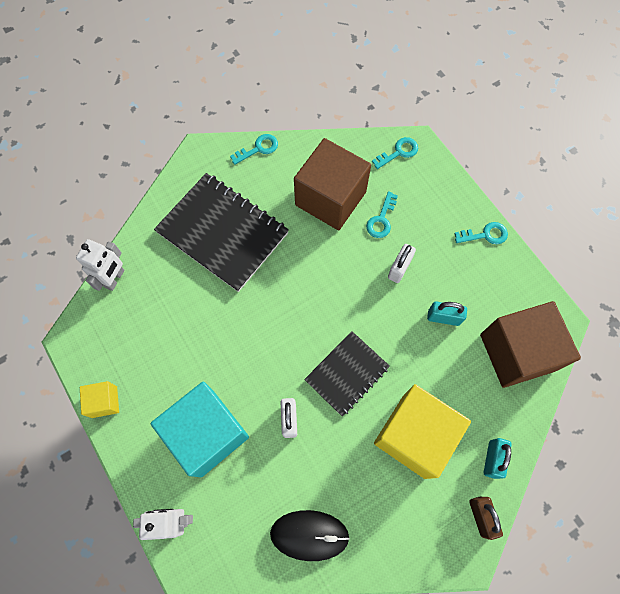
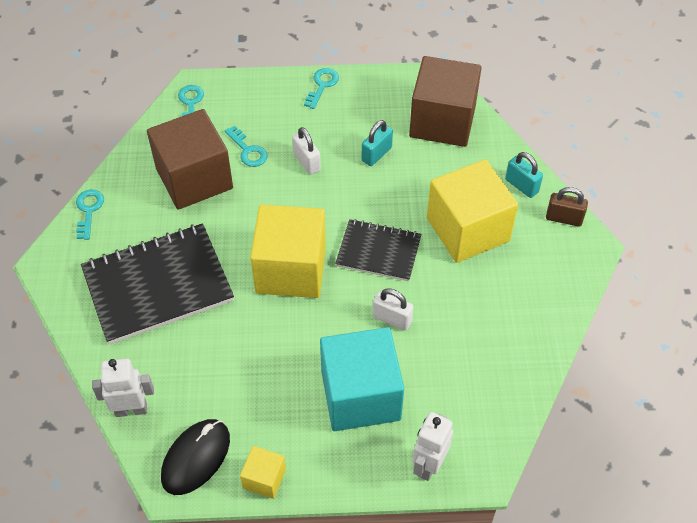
camera: 60 degrees left, 15 degrees down
(115, 279) = (131, 409): white robot -> white robot turned 60 degrees counterclockwise
(290, 316) = (291, 269): none -> yellow cube
(309, 535) = (508, 353): black mouse -> black mouse (196, 458)
(347, 373) = (378, 252): black notebook -> black notebook turned 60 degrees counterclockwise

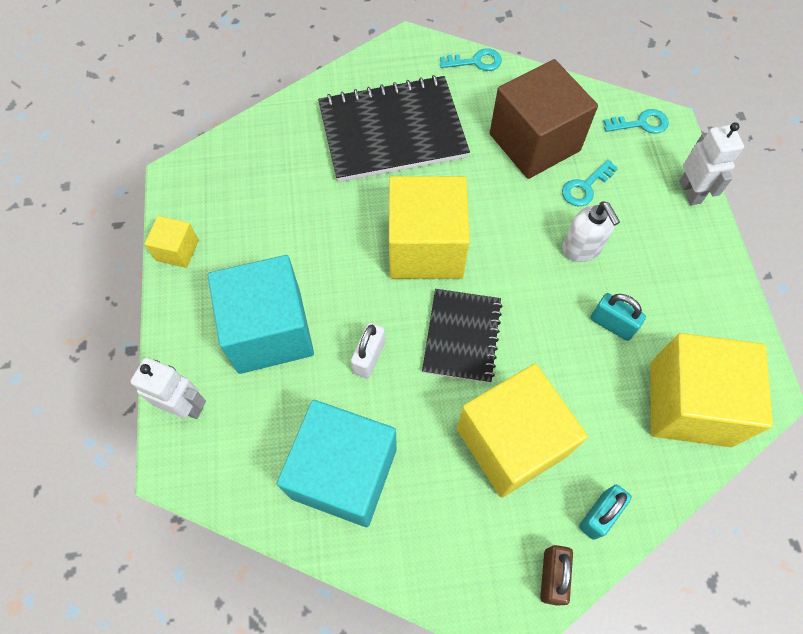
camera: 85 degrees right, 10 degrees up
(131, 409) = (253, 133): white robot -> white robot (690, 192)
(158, 285) = (392, 132): black notebook -> black notebook turned 75 degrees counterclockwise
(196, 458) = (201, 191): black mouse -> none
(306, 162) = (582, 248): white padlock -> white soap dispenser
(322, 85) = (710, 253): turquoise key -> none
(442, 121) = (689, 403): brown cube -> yellow cube
(490, 342) = (344, 473): none -> turquoise cube

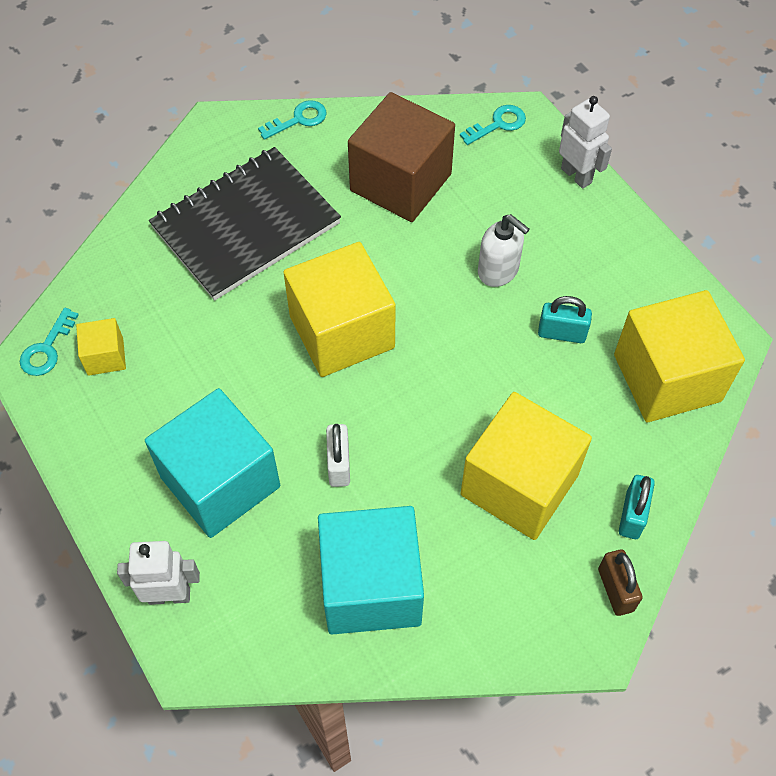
camera: 25 degrees left, 5 degrees down
(177, 250) = (72, 441): yellow cube -> yellow cube (105, 356)
(462, 336) = (422, 405): black notebook -> none
(585, 187) = (473, 209): turquoise key -> turquoise key (47, 349)

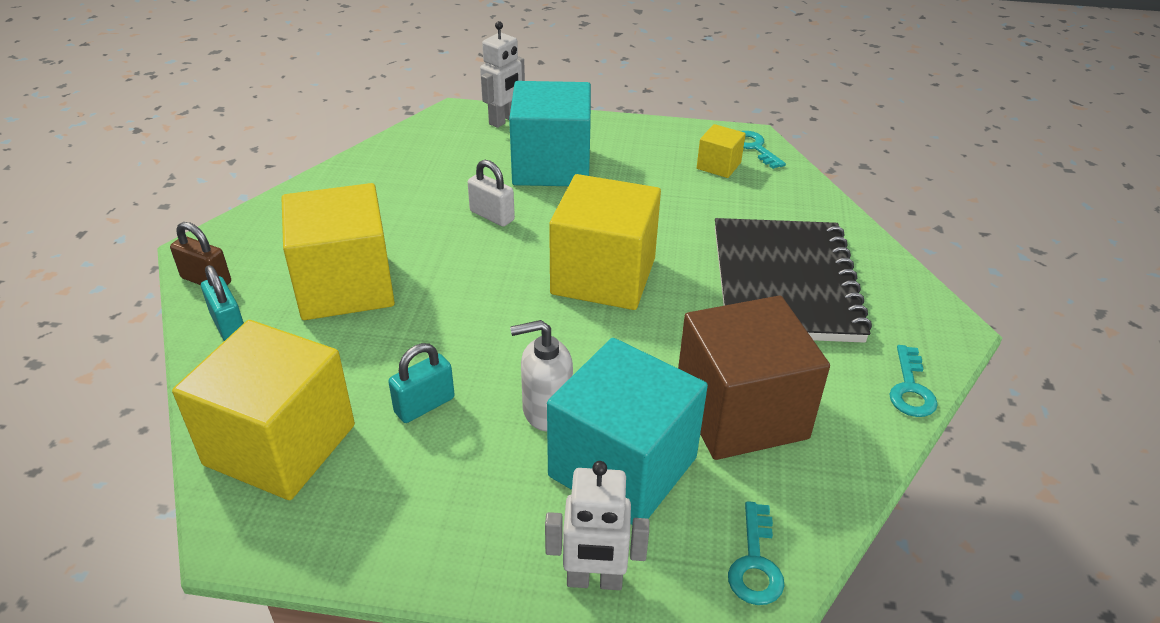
camera: 130 degrees right, 20 degrees down
(371, 586) = (391, 185): turquoise cube -> turquoise cube (622, 467)

